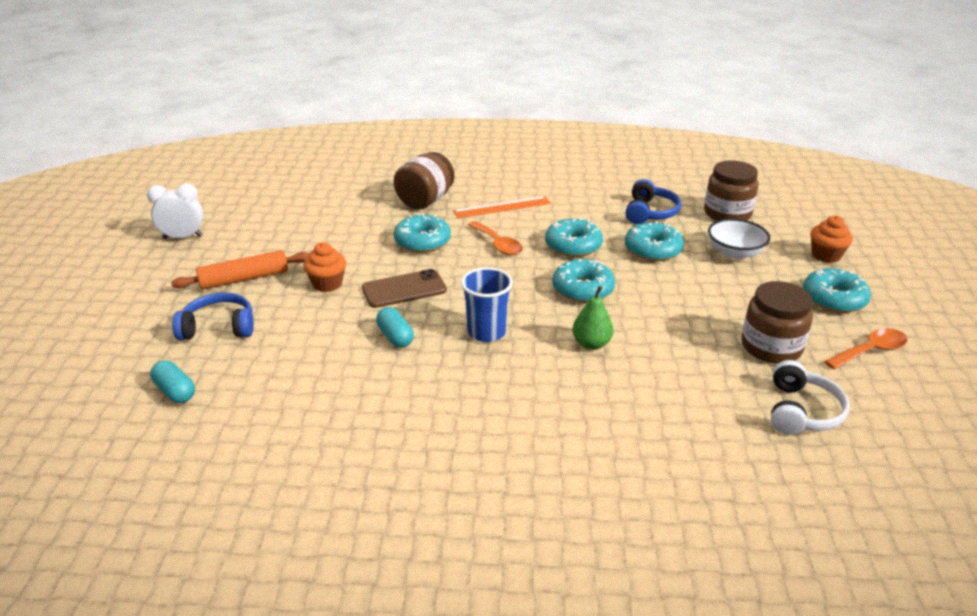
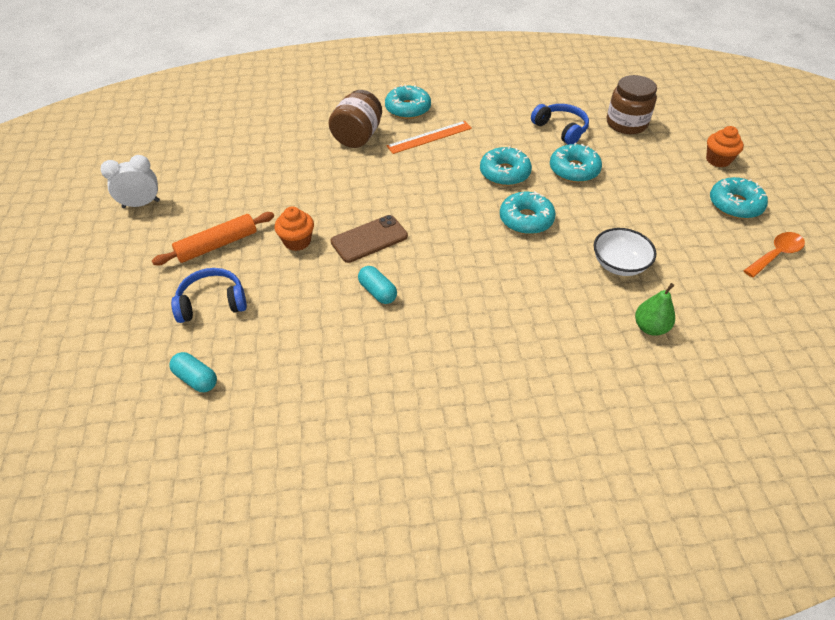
camera: 10 degrees left, 15 degrees up
(422, 241) = (369, 184): turquoise donut -> turquoise donut (408, 109)
(486, 332) = (456, 276): blue cup -> none
(498, 244) = (438, 179): orange spoon -> none
(591, 344) = (549, 277): green pear -> green pear (650, 327)
(650, 212) = (561, 129): blue headphones -> blue headphones turned 45 degrees counterclockwise
(735, 252) = (643, 165): white bowl -> white bowl (619, 264)
(771, 347) = (697, 261): brown jar -> none
(802, 411) = (737, 323): white headphones -> none

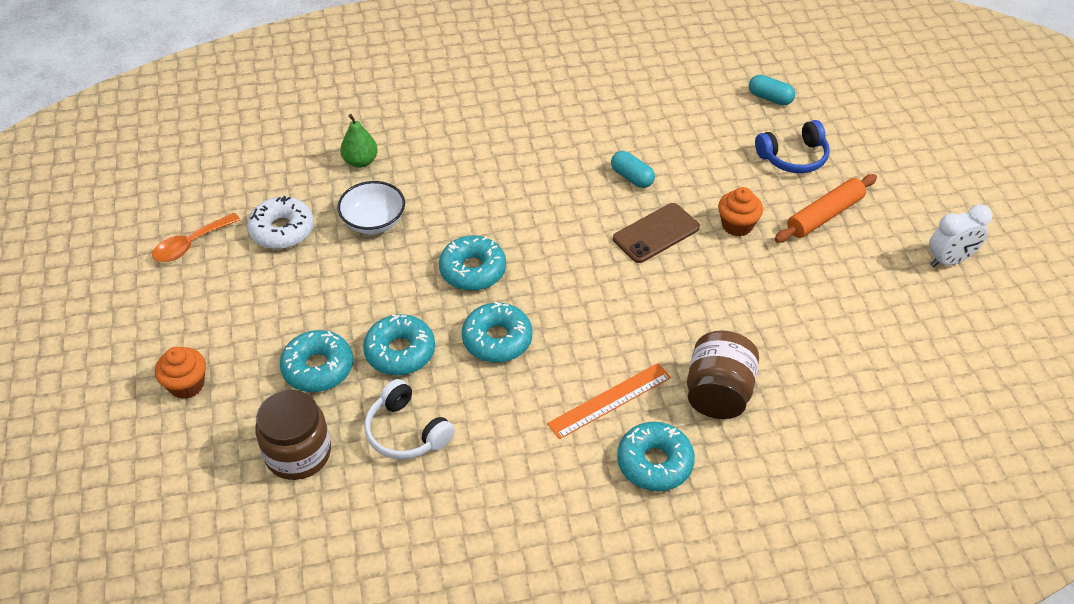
camera: 175 degrees right, 0 degrees up
(561, 129) = (406, 432): blue headphones -> white headphones
(700, 262) = (282, 230): none -> white donut
(735, 205) = (202, 309): turquoise donut -> turquoise donut (318, 368)

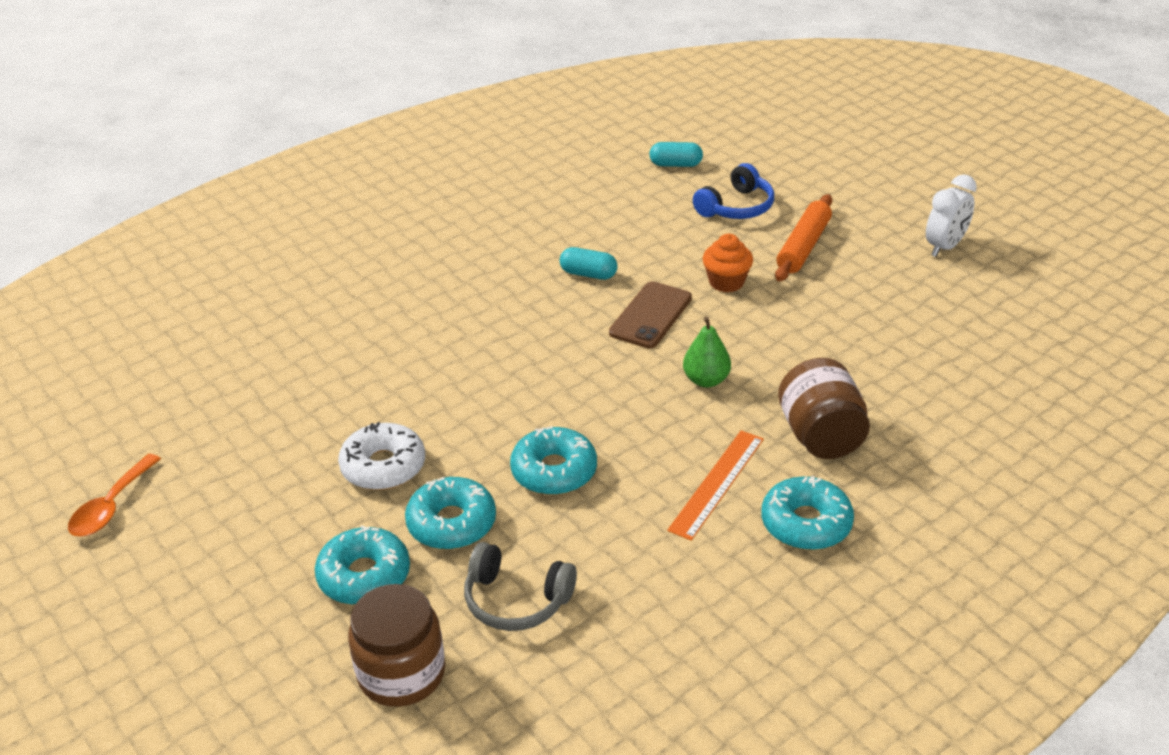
camera: 25 degrees left, 10 degrees down
(187, 385) = (207, 657): orange cupcake -> none
(282, 230) = (221, 452): white donut -> white donut (383, 466)
(360, 161) = (272, 354): green pear -> green pear (706, 380)
(374, 221) = (329, 407): white bowl -> none
(406, 432) = (516, 600): white headphones -> grey headphones
(473, 270) = (478, 415): turquoise donut -> none

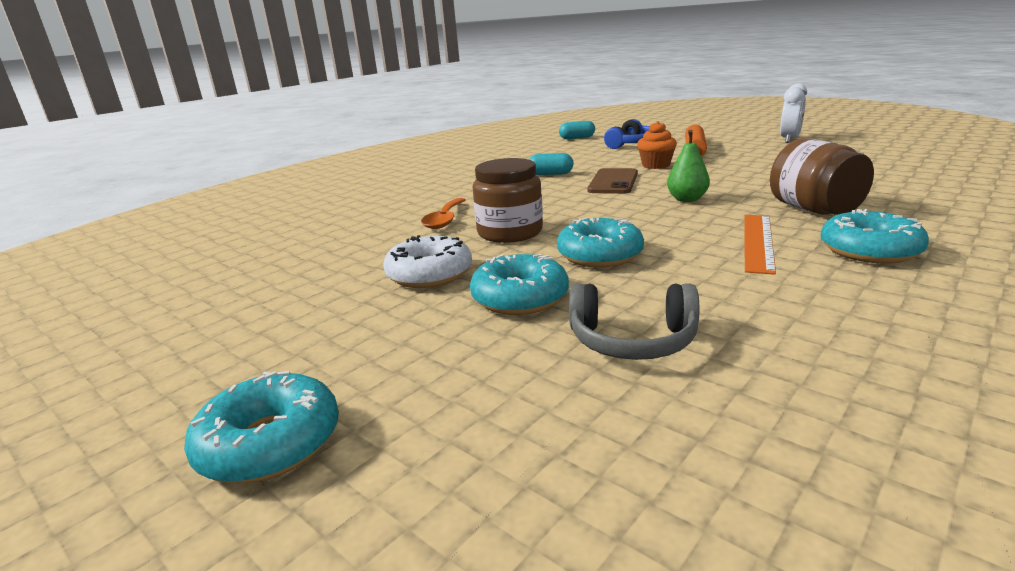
camera: 10 degrees left, 15 degrees down
(111, 506) = (126, 339): orange spoon -> orange spoon (445, 220)
(364, 576) = (440, 348): turquoise donut -> turquoise donut (270, 443)
(401, 673) = (531, 429): brown jar -> brown jar (510, 232)

